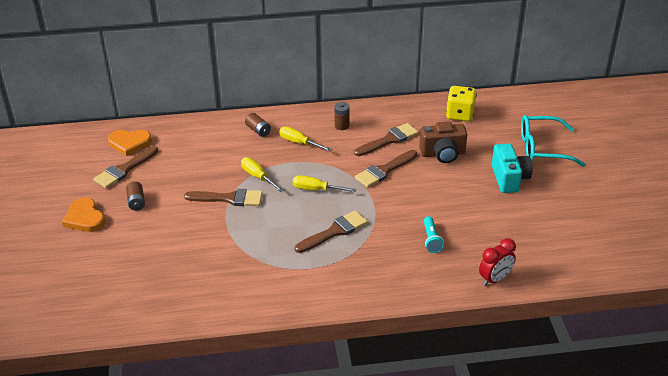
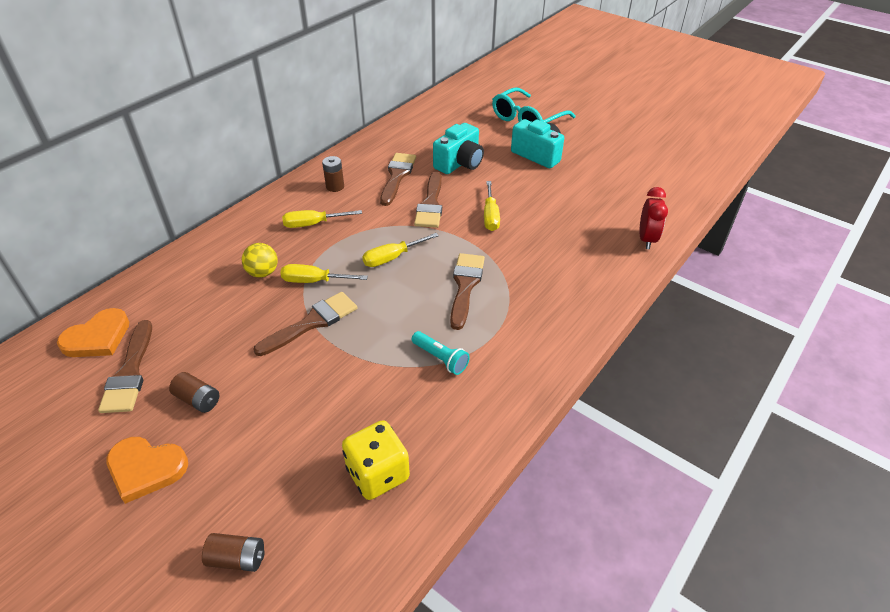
camera: 45 degrees left, 5 degrees up
(238, 156) = (263, 273): none -> yellow ball
(258, 130) = (251, 236): brown battery -> brown battery (237, 558)
(411, 200) = (490, 216): none -> yellow screwdriver
(431, 240) = (555, 239): turquoise flashlight -> turquoise flashlight (440, 358)
(443, 154) = (459, 163): brown camera -> turquoise camera
(460, 115) = (427, 126): yellow dice -> yellow dice (377, 474)

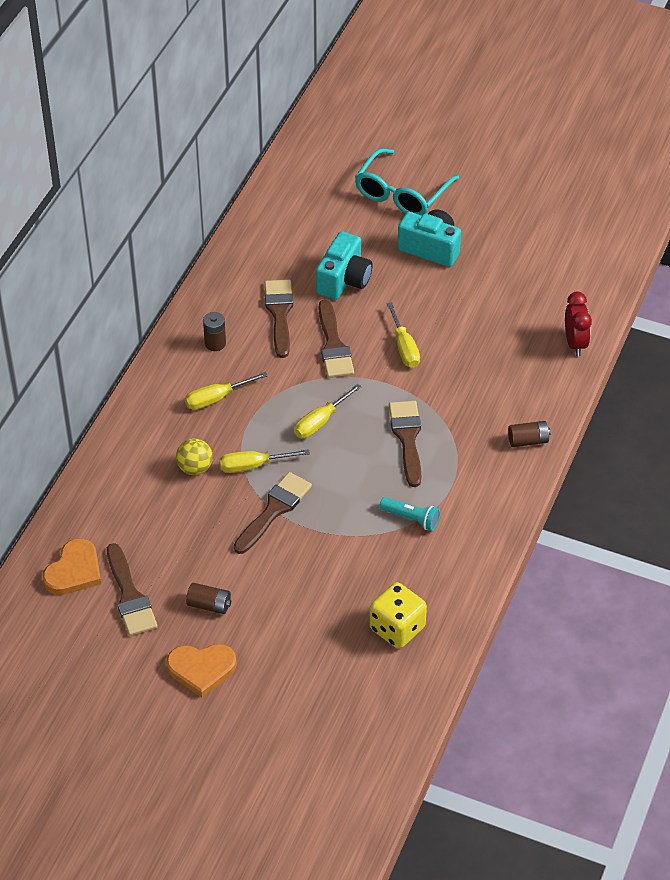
camera: 15 degrees left, 5 degrees up
(237, 558) = (316, 712): brown battery -> brown battery (528, 441)

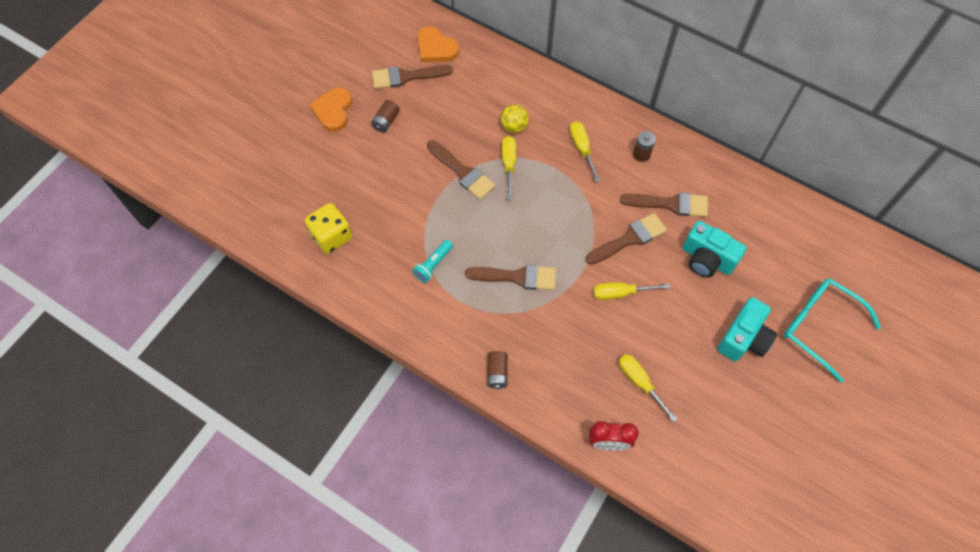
camera: 100 degrees right, 15 degrees up
(321, 421) = (546, 216): yellow screwdriver -> yellow screwdriver (640, 382)
(333, 345) = (629, 239): brown brush -> brown brush turned 150 degrees clockwise

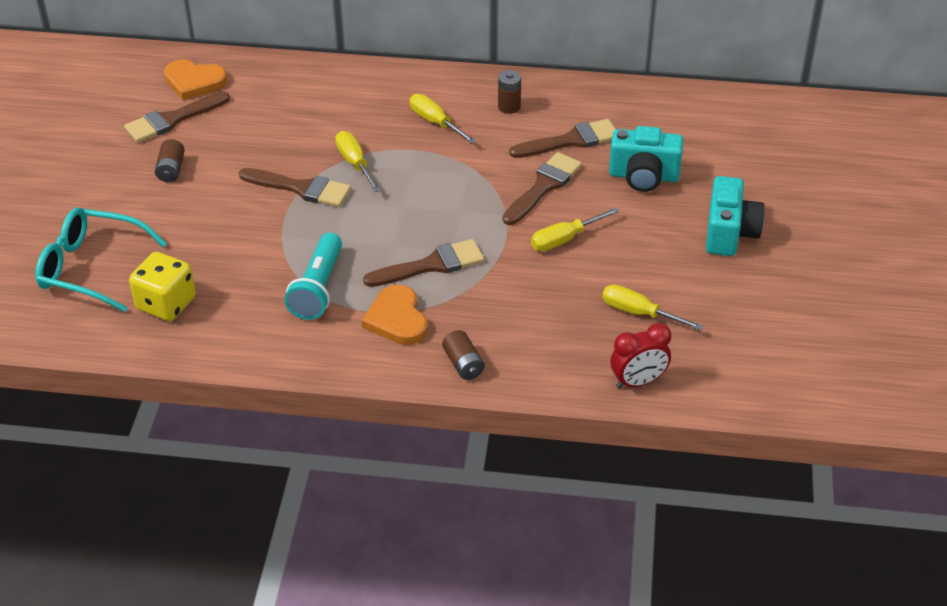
camera: 25 degrees left, 20 degrees down
(333, 110) = (93, 180): orange heart -> orange heart (397, 319)
(433, 265) = (318, 288): turquoise flashlight -> turquoise flashlight, size x1.56
(514, 127) = (340, 127): yellow ball -> none
(819, 326) = (804, 195): turquoise glasses -> turquoise glasses (91, 268)

